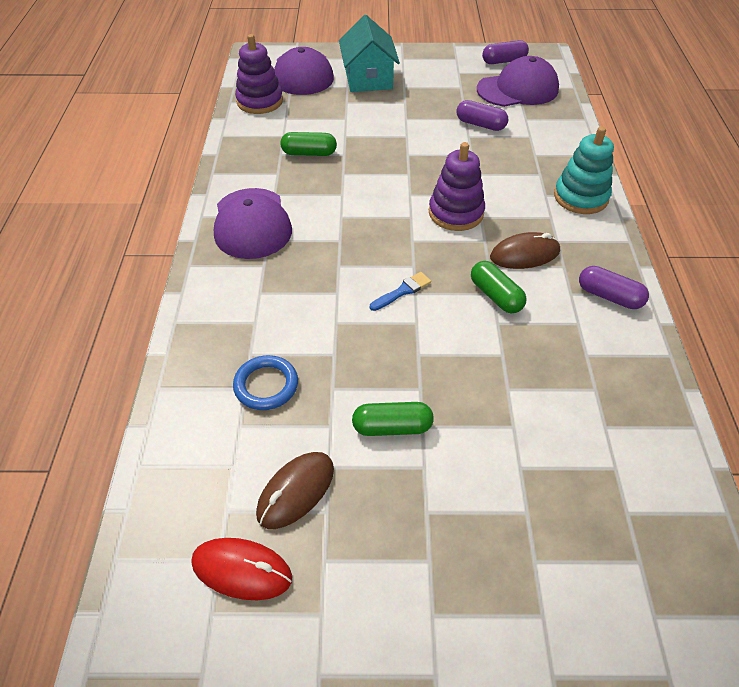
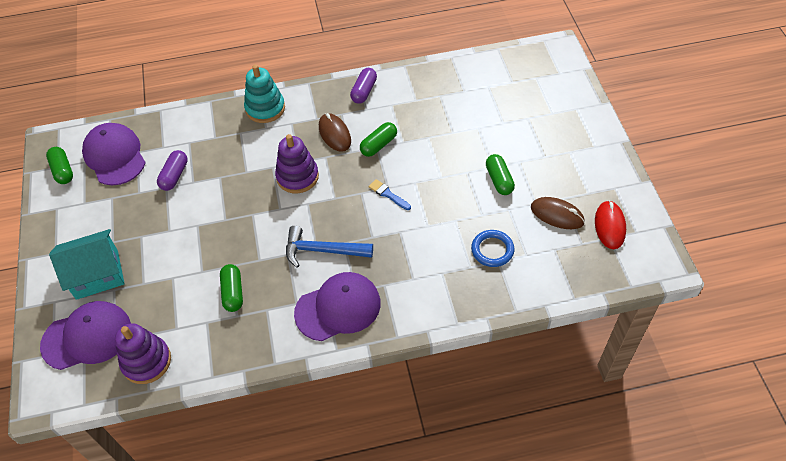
camera: 100 degrees left, 5 degrees up
(335, 221) = (323, 250): none -> blue hammer
(504, 61) = (63, 171): purple capsule -> green capsule

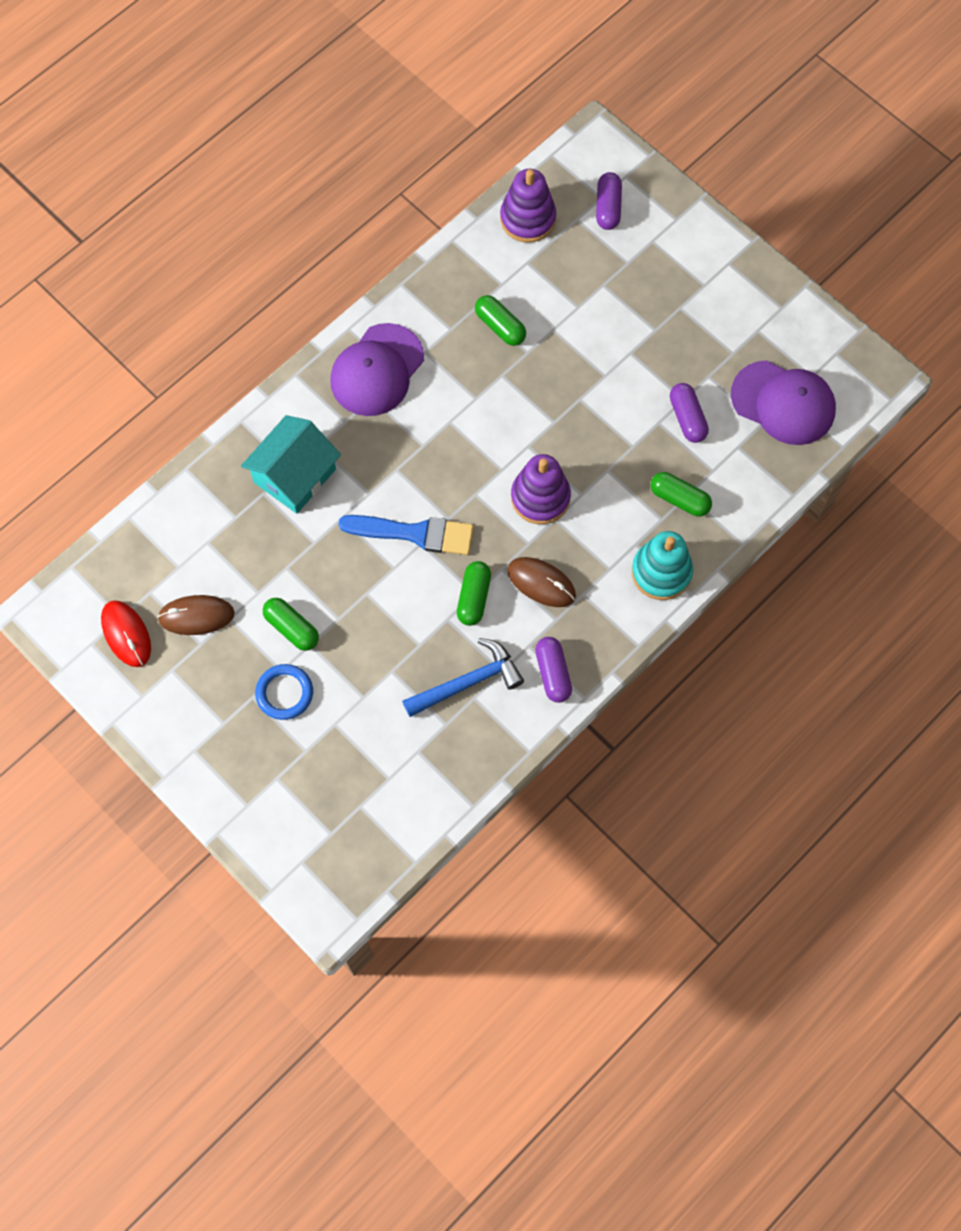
camera: 145 degrees right, 15 degrees up
(63, 171) = (824, 352): green capsule -> green capsule (679, 499)
(87, 337) = (608, 207): purple cap -> purple capsule
(97, 274) = (660, 267): turquoise house -> turquoise house (295, 475)
(323, 250) = (440, 423): blue hammer -> blue hammer (468, 682)
(388, 194) = (414, 533): blue brush -> blue brush, size x1.94
(492, 250) = (249, 527): blue ring -> blue ring (284, 693)

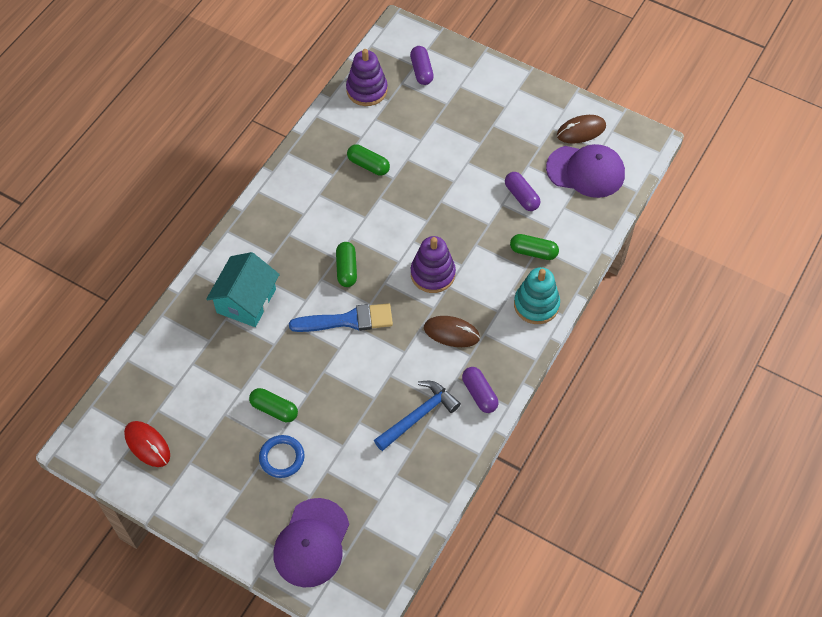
camera: 15 degrees left, 10 degrees down
(196, 616) = (198, 418): brown mouse -> brown mouse (581, 131)
(377, 370) = (287, 214): purple cap -> purple cap (311, 543)
(473, 597) = (404, 355): green capsule -> green capsule (346, 269)

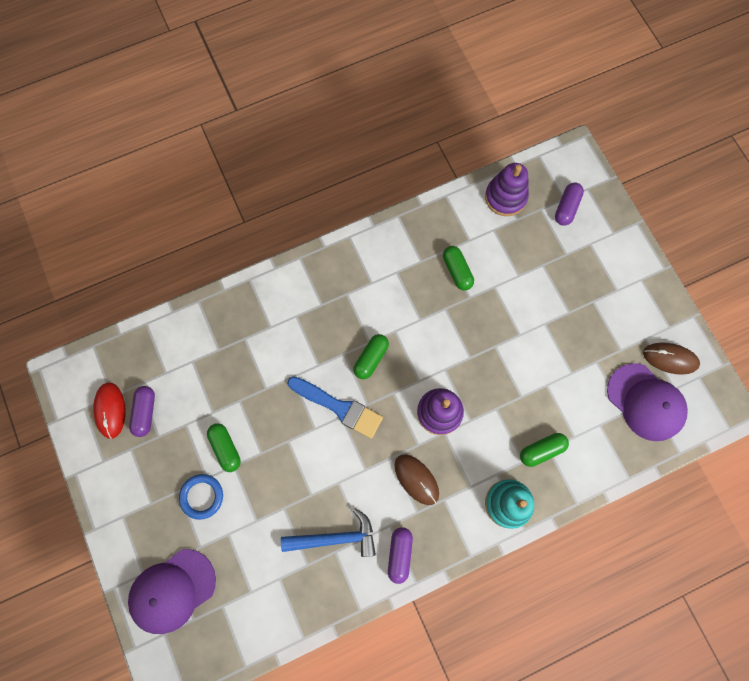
camera: 35 degrees right, 15 degrees up
(246, 301) = (271, 333): turquoise house -> none
(521, 196) = (569, 389): purple capsule -> purple capsule (145, 412)
(533, 252) = (541, 450): green capsule -> green capsule turned 75 degrees counterclockwise

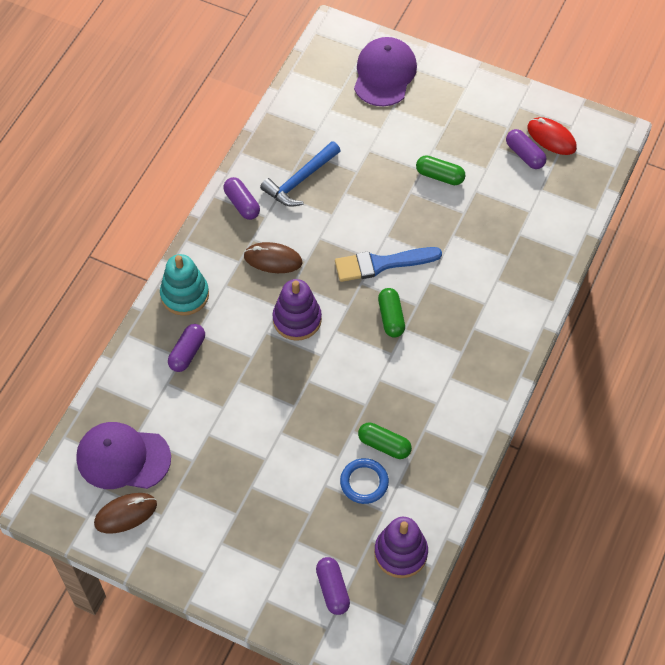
camera: 140 degrees right, 15 degrees down
(202, 496) = (424, 136): blue ring -> blue ring (364, 482)
(541, 450) = (187, 352): green capsule -> purple capsule

